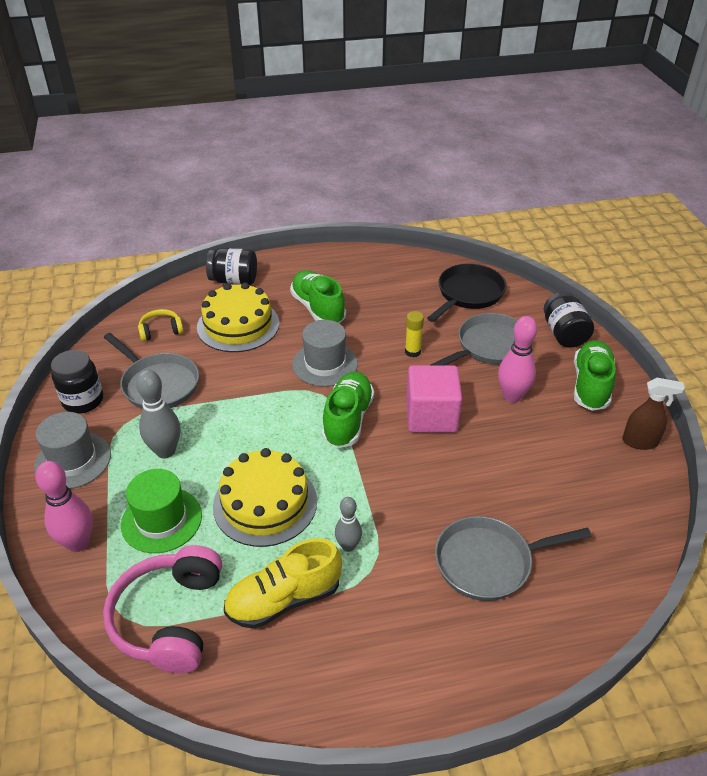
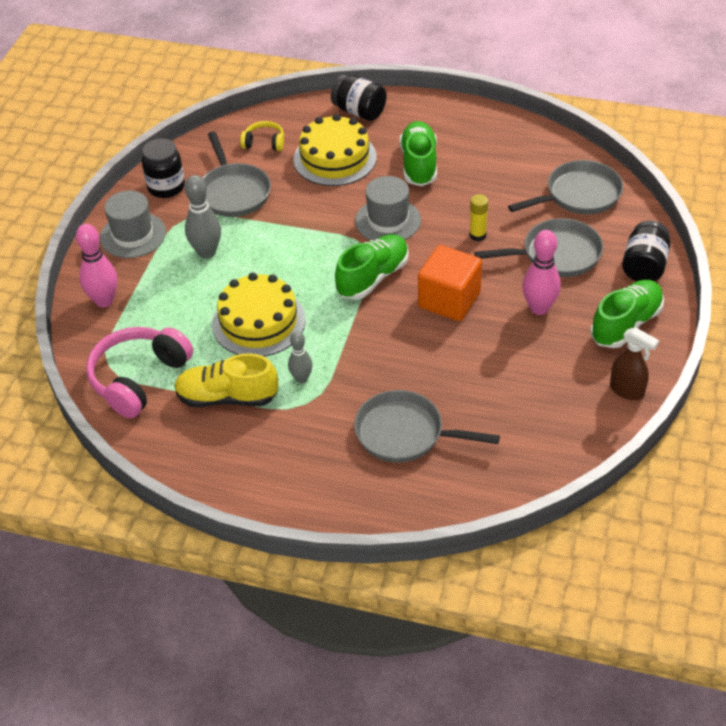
camera: 30 degrees right, 5 degrees up
(161, 520) = (173, 306): green hat -> none
(431, 416) = (449, 300): pink cube -> orange cube
(468, 294) = (578, 195): black pan -> grey pan

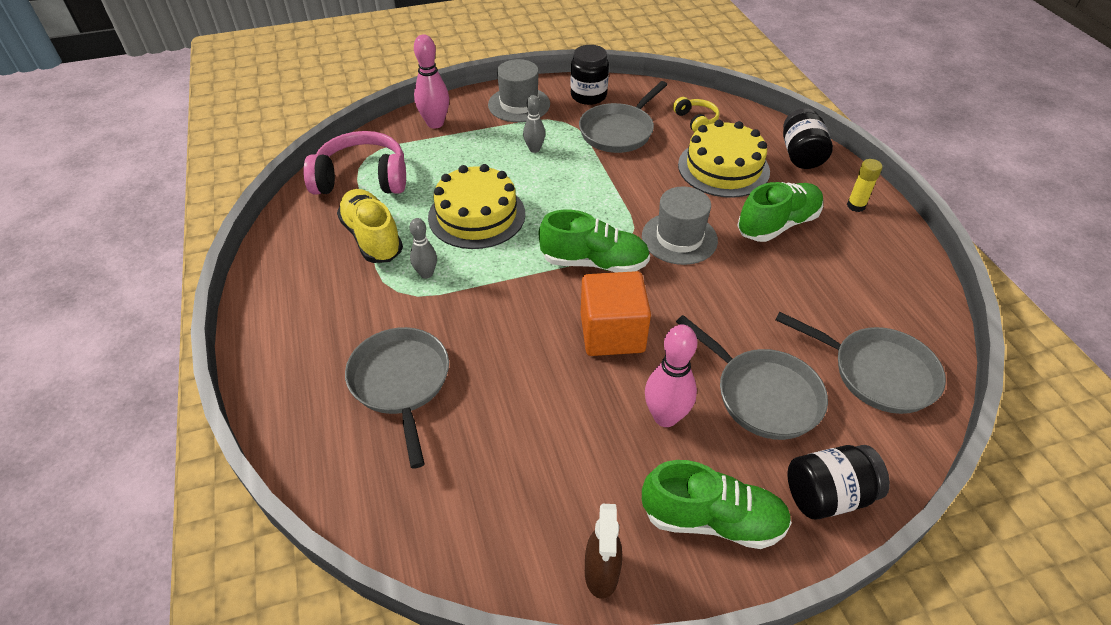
camera: 55 degrees right, 0 degrees up
(207, 252) = (534, 149): grey bowling pin -> grey bowling pin, size x0.62
(477, 235) = (725, 313): yellow glue stick -> yellow glue stick (856, 206)

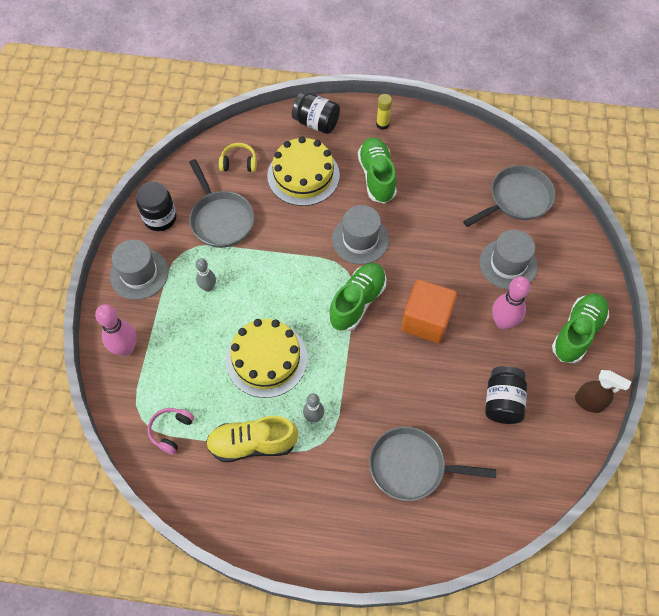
camera: 65 degrees left, 15 degrees up
(362, 179) = (171, 431): pink headphones -> pink headphones, size x0.51
(762, 394) = (508, 264): grey pan -> grey hat
(828, 495) = (582, 270): black jar -> black jar (502, 401)

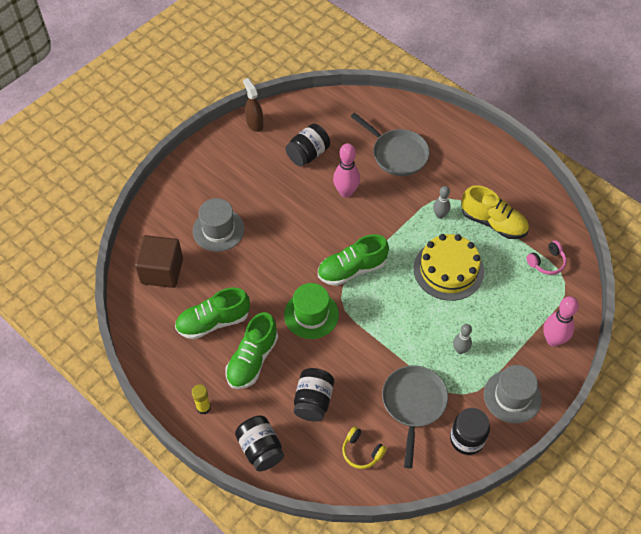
camera: 145 degrees left, 5 degrees down
(303, 175) = (313, 401): yellow cake -> black jar
(360, 239) = (311, 314): grey hat -> green hat
(426, 320) = (313, 228): orange cube -> none
(503, 322) = (261, 196): pink bowling pin -> pink bowling pin (346, 192)
(516, 199) = (162, 271): grey pan -> brown cube
(577, 333) = (219, 162): green shoe -> green shoe (213, 322)

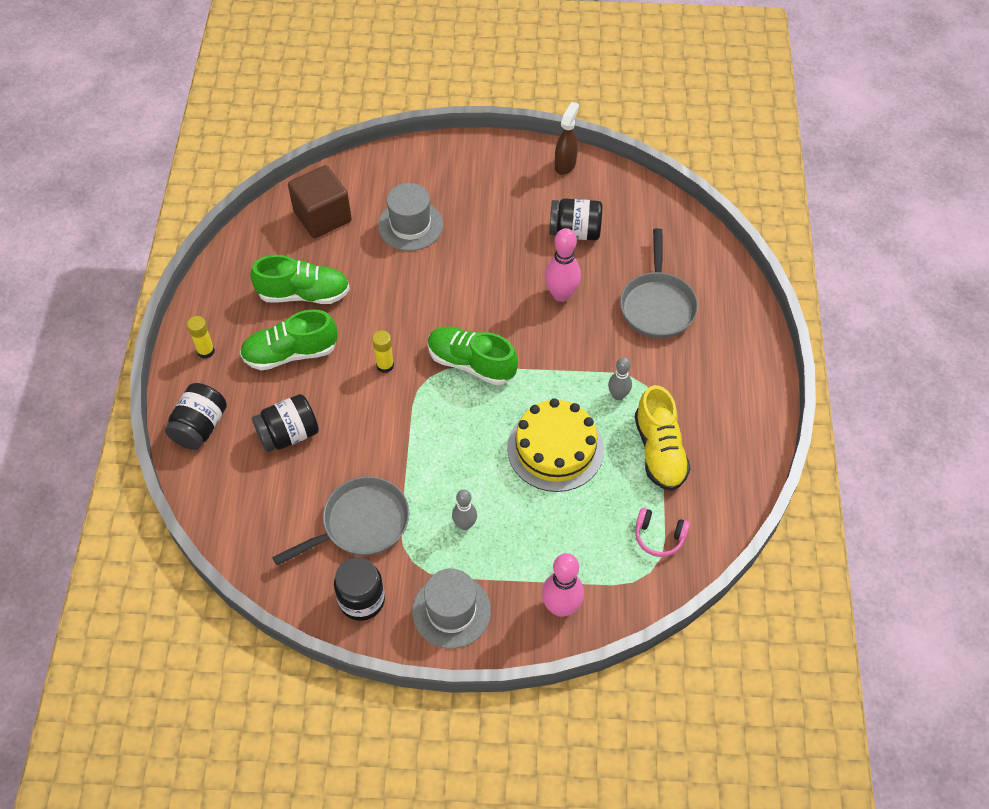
camera: 50 degrees right, 0 degrees up
(213, 322) = (304, 294): green shoe -> green shoe turned 150 degrees clockwise
(311, 314) = (385, 365): green hat -> yellow glue stick
(361, 452) = (267, 513): yellow headphones -> none

